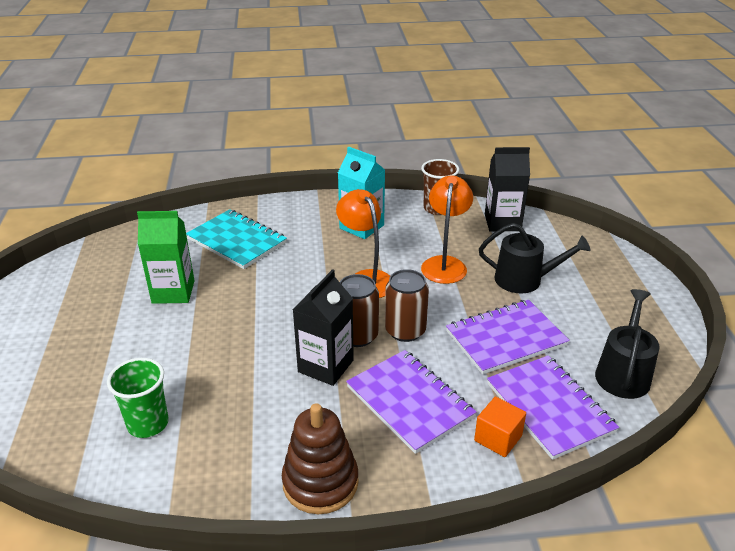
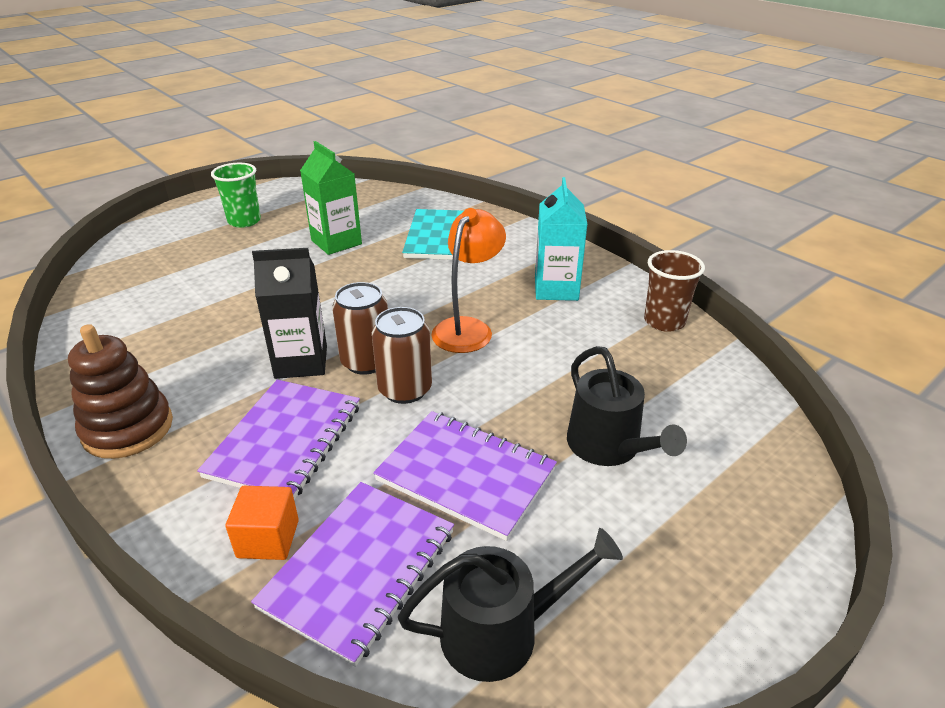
camera: 55 degrees right, 0 degrees up
(148, 424) = (158, 305): green cup -> green cup (244, 221)
(445, 264) = (560, 369): orange lamp -> none
(502, 222) = (710, 381): black carton -> none

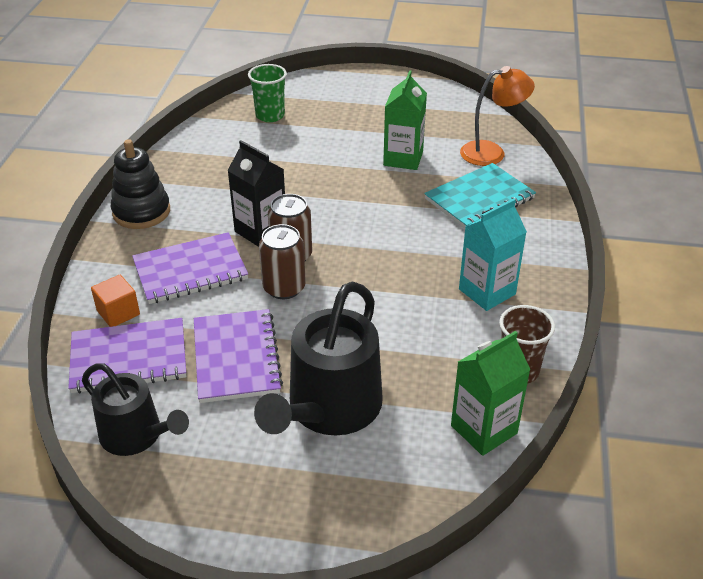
camera: 50 degrees right, 5 degrees up
(128, 429) = (141, 212): brown stacking toy -> black stacking toy
(244, 221) = (373, 106): green cup -> green cup (270, 115)
(468, 328) = (380, 277): orange lamp -> orange lamp (491, 152)
(608, 447) = (329, 408): black watering can -> black watering can, size x1.57
(717, 372) = (484, 429): none -> green carton

